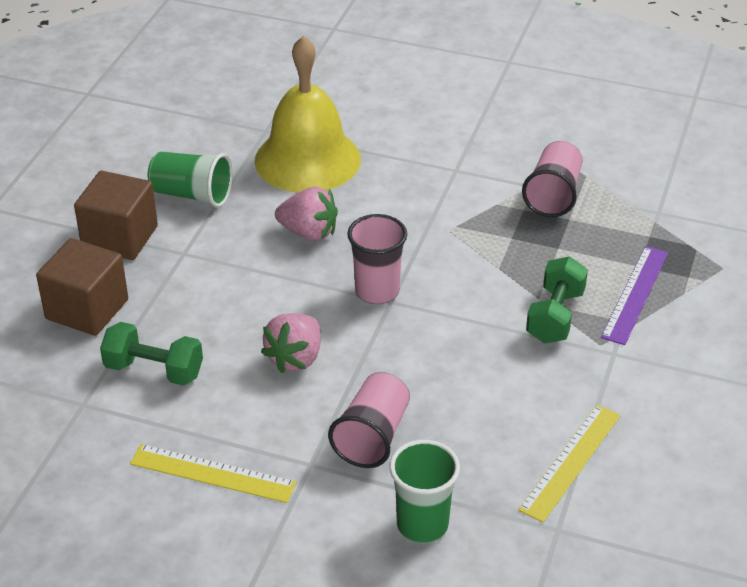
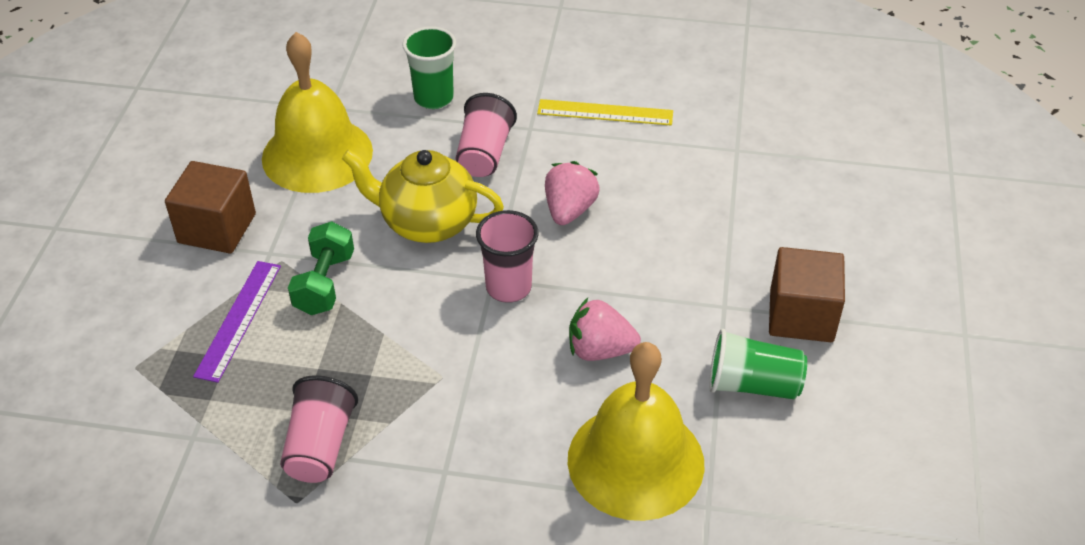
camera: 170 degrees right, 5 degrees up
(87, 309) = (785, 232): brown cube -> brown cube (217, 228)
(154, 370) = (691, 184): green dumbbell -> none
(448, 363) = (427, 223): none -> yellow teapot
(570, 462) = (317, 154): yellow ruler -> yellow bell

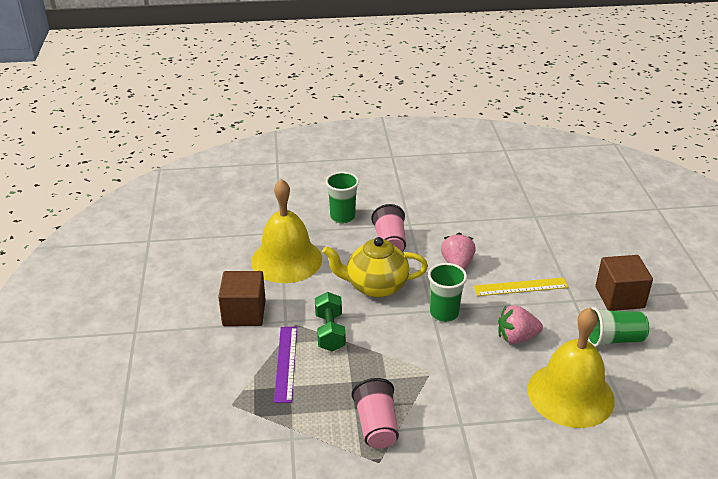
camera: 15 degrees left, 10 degrees down
(508, 287) = (444, 313): pink cup -> green cup
(605, 113) = (449, 208): yellow ruler -> yellow ruler (521, 287)

